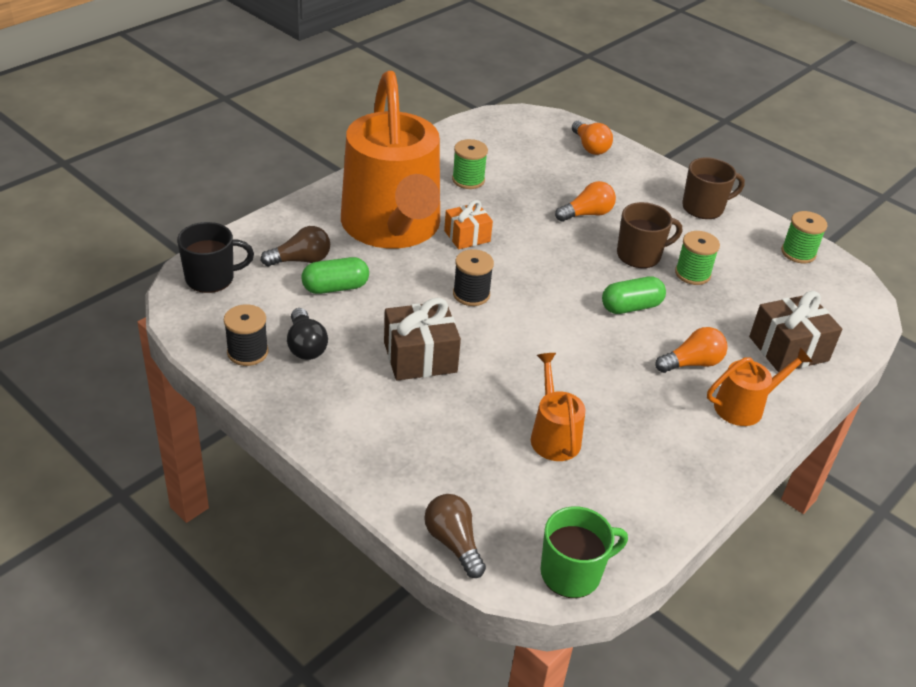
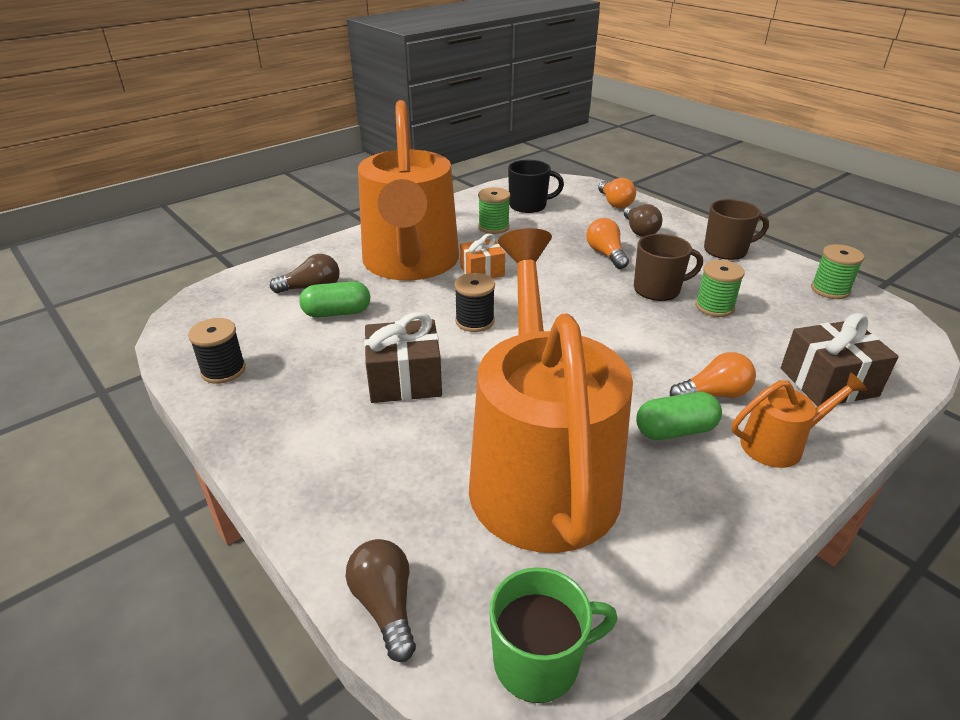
camera: 10 degrees right, 5 degrees down
(211, 278) = (218, 302): black mug -> black mug (529, 205)
(305, 345) = (286, 365): black light bulb -> none
(553, 435) = (540, 470): orange watering can -> orange watering can, size x2.42
(587, 214) = (606, 254): orange light bulb -> orange light bulb turned 90 degrees counterclockwise
(618, 183) = (639, 230): none -> brown light bulb
(631, 307) = (645, 336): green capsule -> green capsule (675, 430)

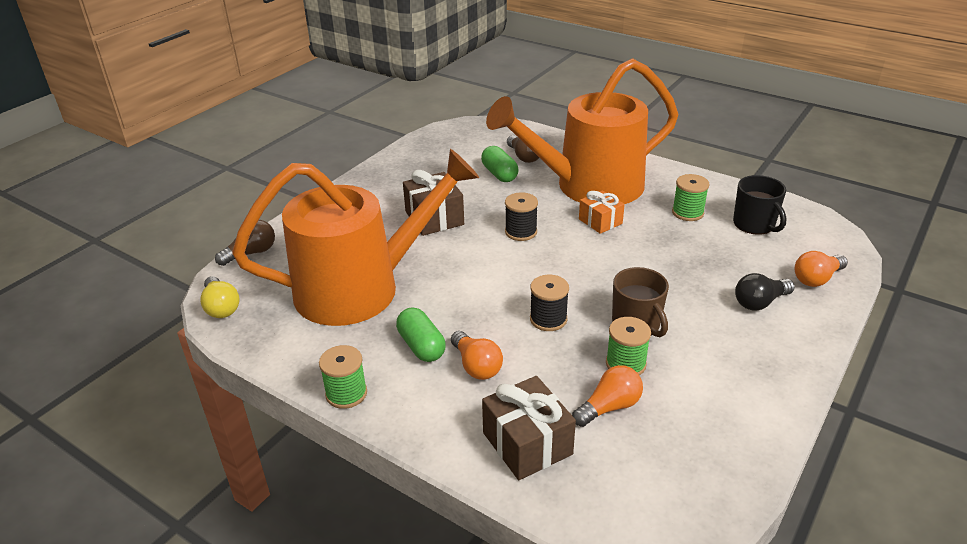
camera: 75 degrees right, 0 degrees up
(223, 370) = (417, 155): black spool -> black spool (548, 319)
(538, 661) = (221, 307): green mug -> yellow light bulb
(606, 254) = (685, 285): orange light bulb -> orange light bulb (609, 407)
(639, 230) = (760, 302): brown light bulb -> black light bulb
(726, 250) = (765, 371): brown mug -> none
(779, 444) = (423, 405): orange watering can -> none
(830, 290) = (727, 460): green spool -> green spool (346, 393)

